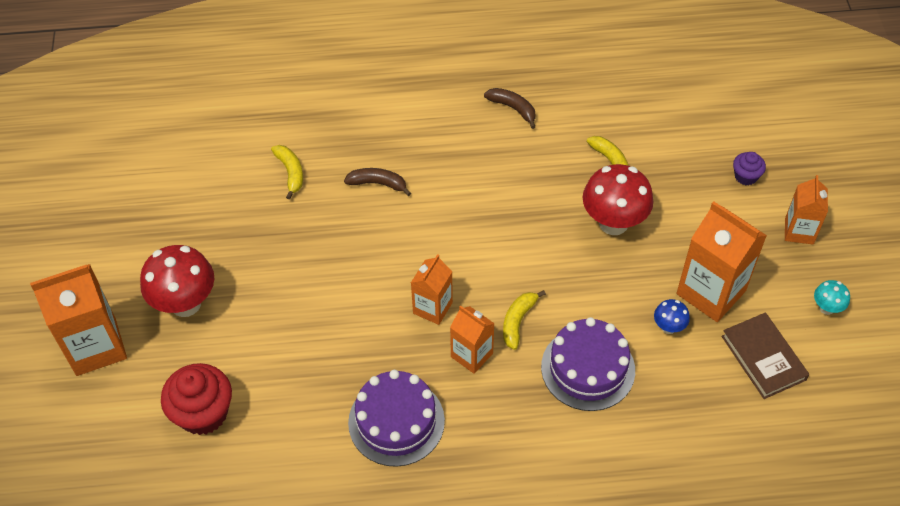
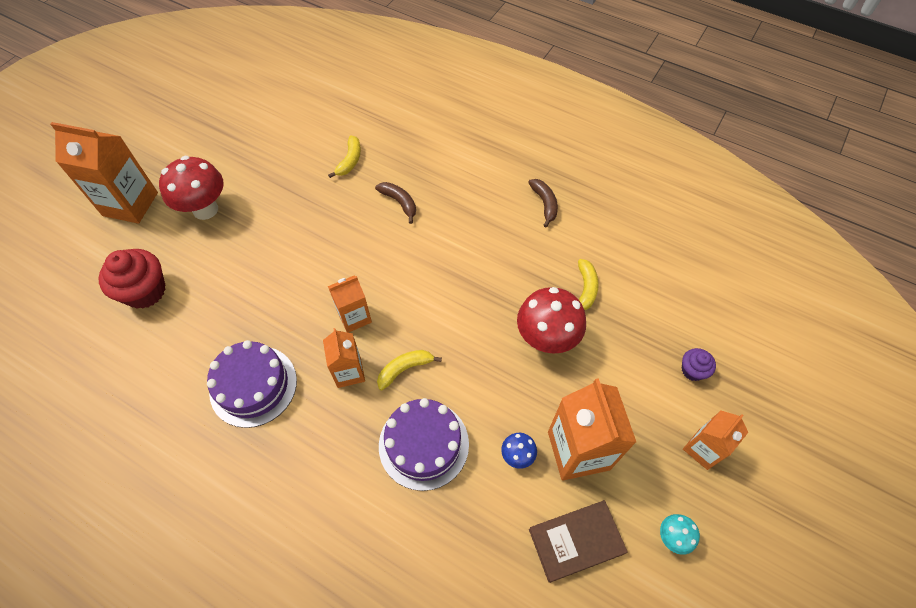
camera: 35 degrees right, 5 degrees up
(763, 358) = (576, 541): brown book -> brown book turned 60 degrees clockwise

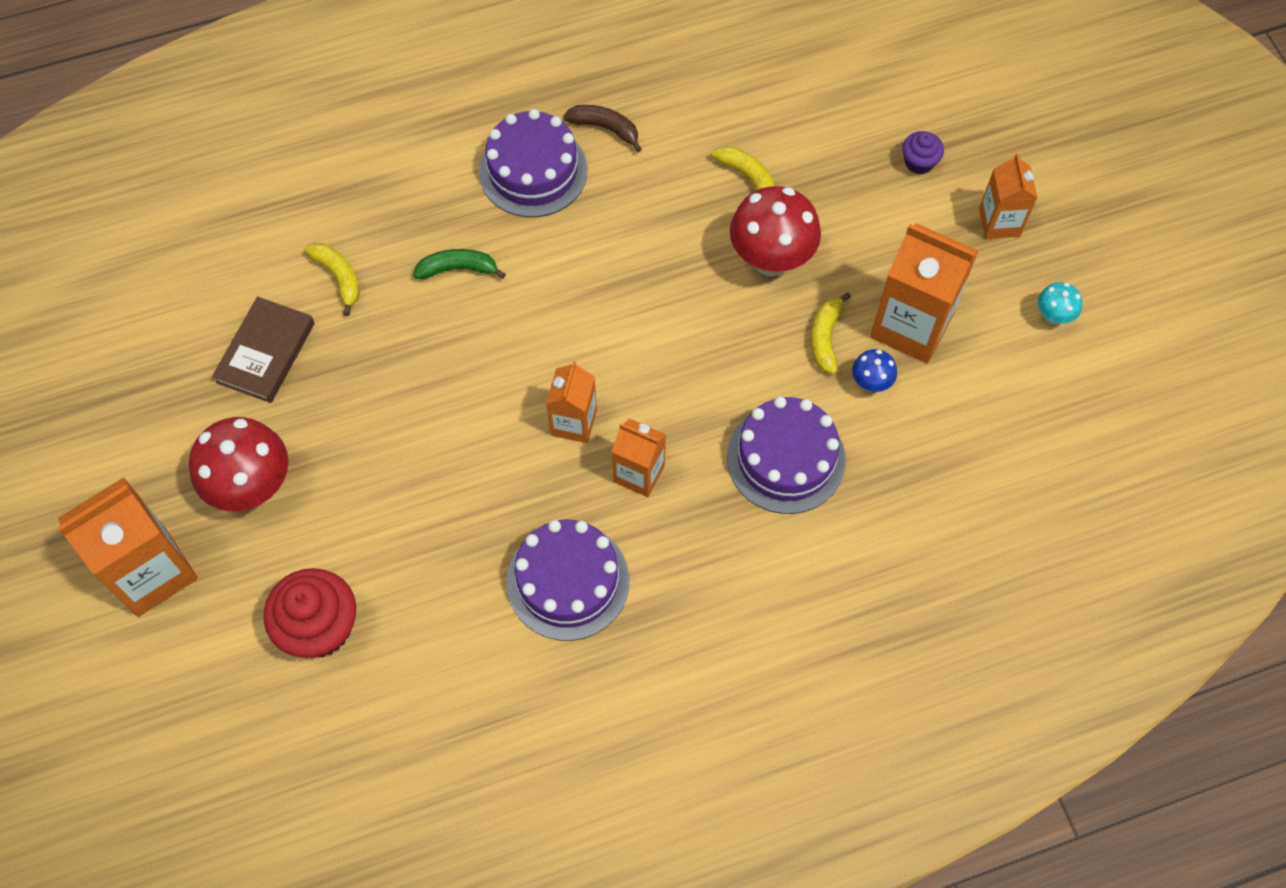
camera: 50 degrees left, 5 degrees up
(399, 202) = (458, 269): brown banana -> green banana
(405, 369) = (685, 416): yellow banana -> yellow banana (825, 337)
(487, 192) = (533, 171): none -> purple cake
(576, 541) = (992, 397): brown book -> brown book (266, 353)

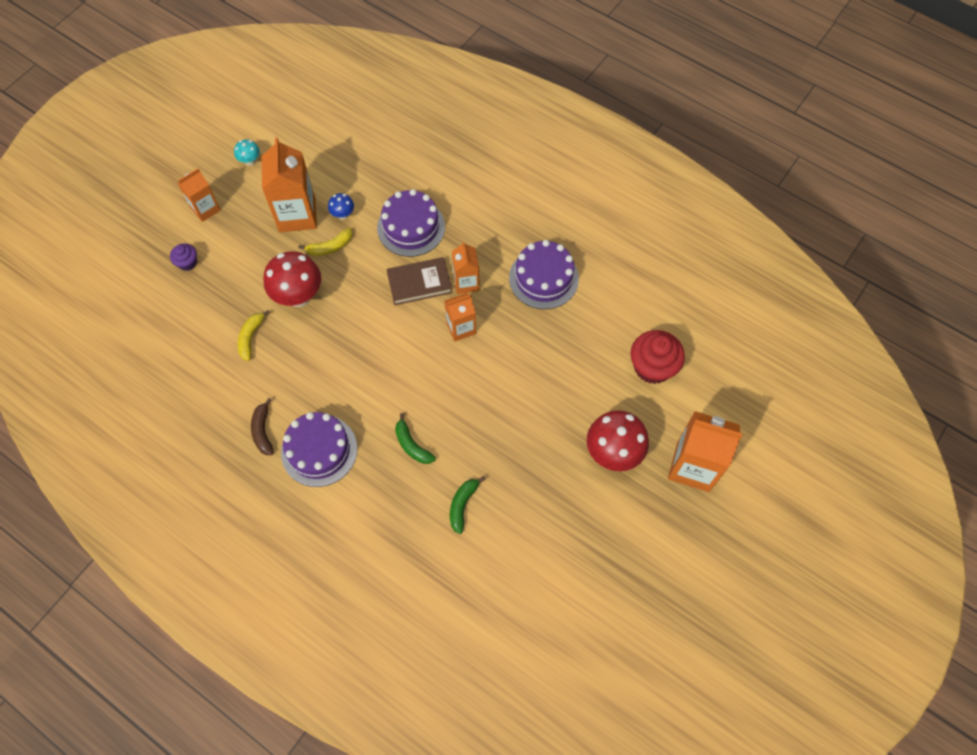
camera: 125 degrees left, 0 degrees up
(266, 353) = (536, 508): brown book -> brown book (419, 283)
(338, 277) = (462, 505): yellow banana -> green banana

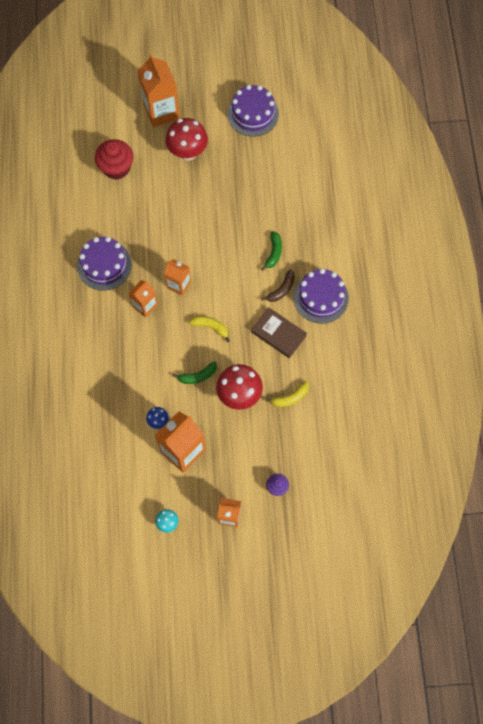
camera: 130 degrees left, 5 degrees up
(263, 431) = (338, 337): brown banana -> brown banana (281, 289)
(330, 247) = (188, 407): yellow banana -> yellow banana (211, 327)
(411, 227) = (132, 371): purple cake -> purple cake (253, 114)
(419, 283) = (168, 332): brown book -> brown book (278, 334)
(462, 505) = (283, 202): green banana -> green banana (197, 376)

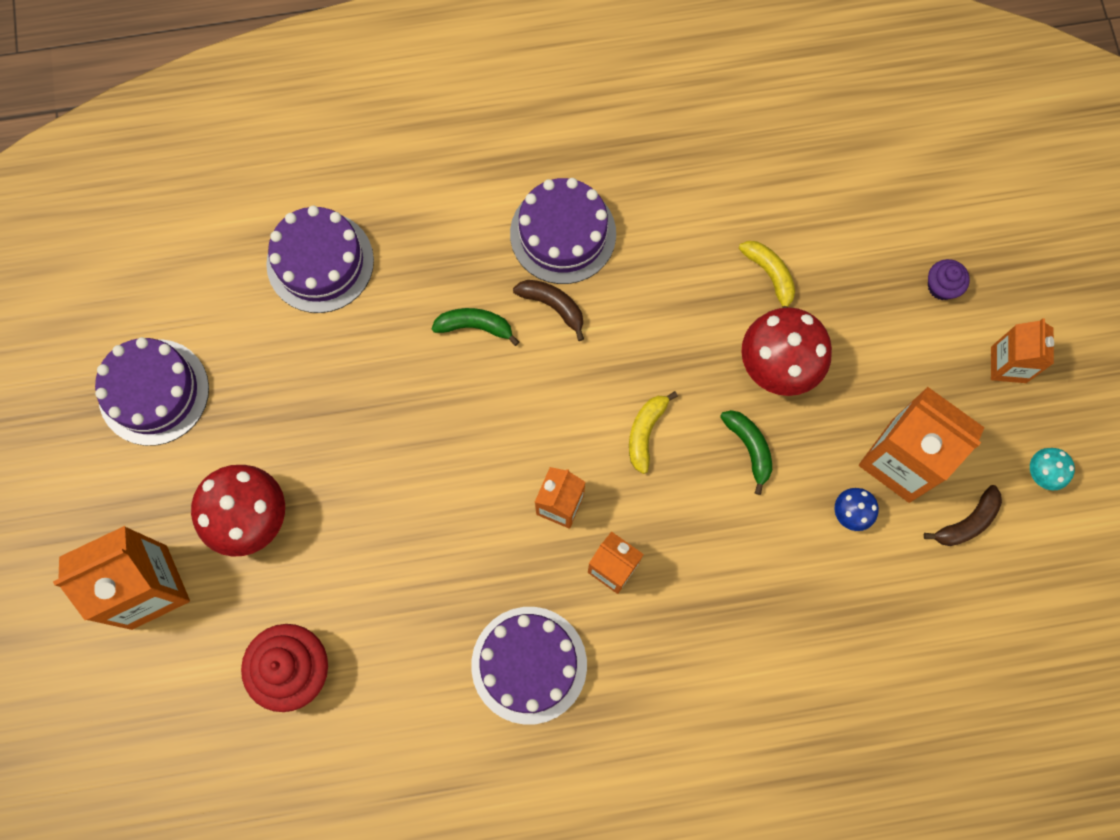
camera: 95 degrees left, 5 degrees up
(146, 479) = (967, 522): none -> brown banana
(278, 334) = (645, 305): brown book -> none
(313, 185) = (320, 262): none -> purple cake

